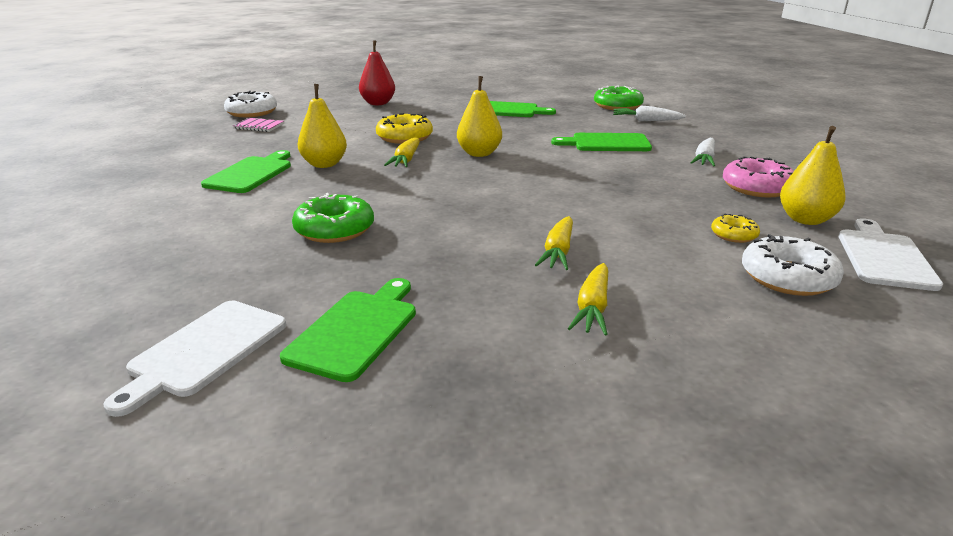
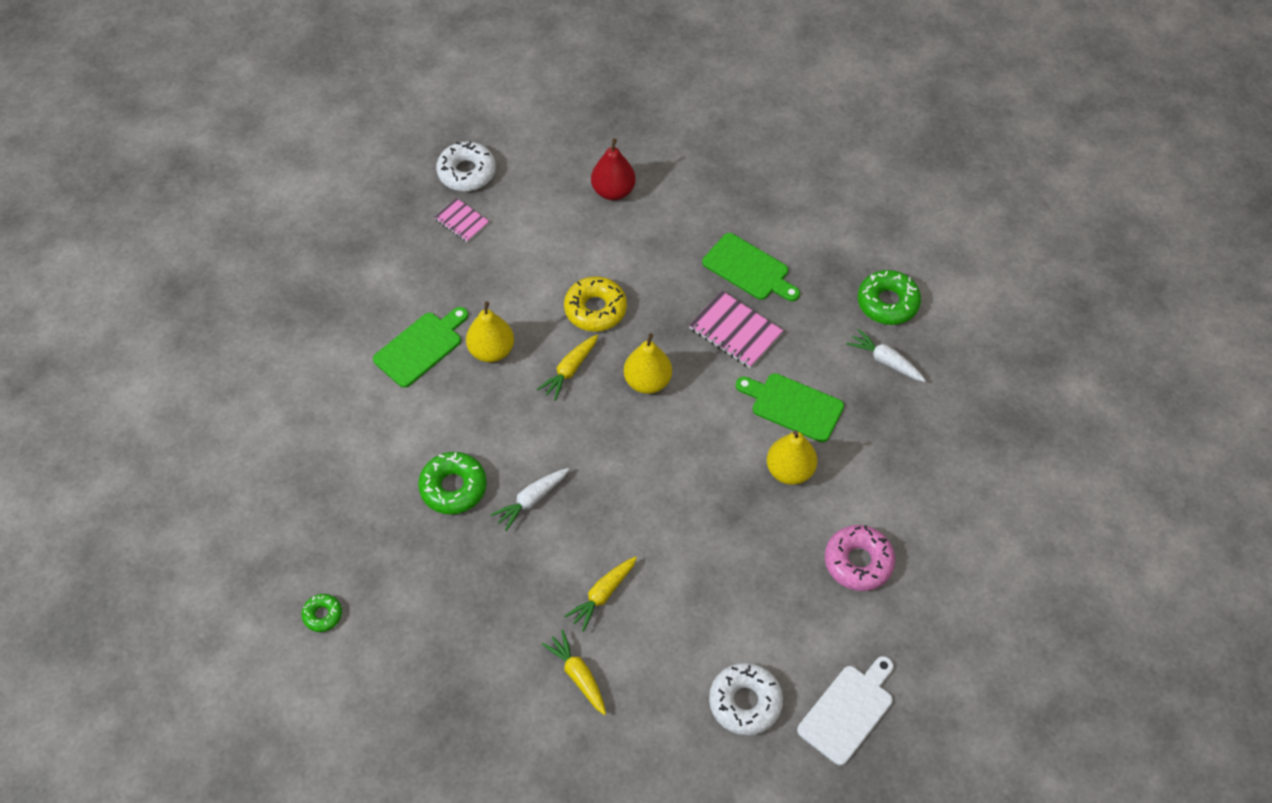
camera: 25 degrees right, 30 degrees up
(204, 351) = (322, 615): white cutting board -> green donut
(356, 330) = (417, 633): green cutting board -> none
(526, 128) = (735, 331): none -> pink notebook
(592, 308) = (578, 675): yellow carrot -> yellow carrot turned 105 degrees clockwise
(704, 159) = (861, 485): white carrot -> white carrot (531, 500)
(734, 235) = (760, 630): yellow donut -> none
(805, 219) = (844, 633): yellow pear -> yellow pear (789, 470)

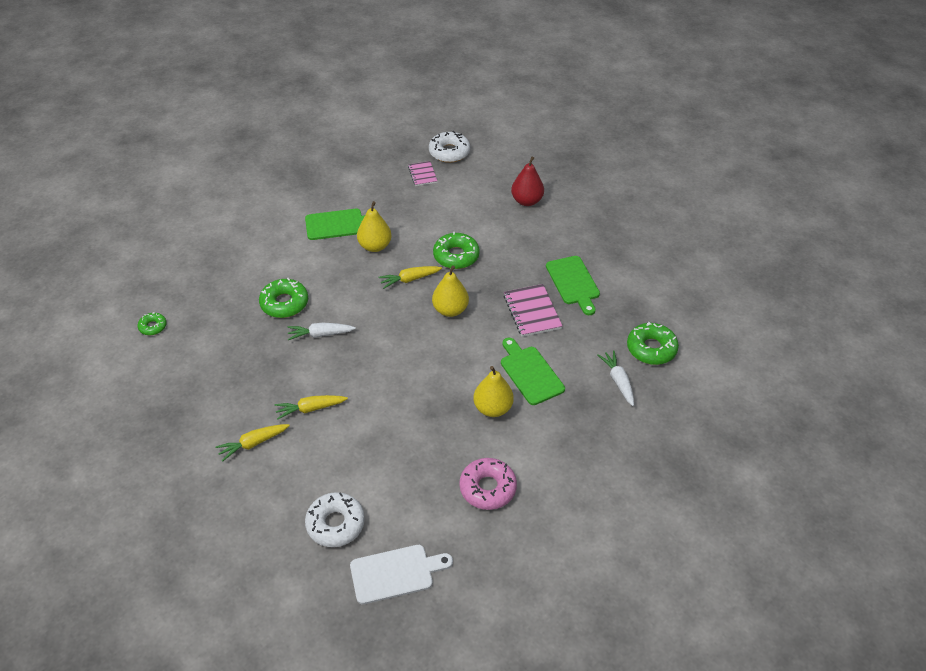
camera: 35 degrees right, 10 degrees down
(578, 675) = (253, 443): yellow carrot -> yellow carrot turned 120 degrees counterclockwise
(595, 309) = (456, 256): yellow donut -> green donut

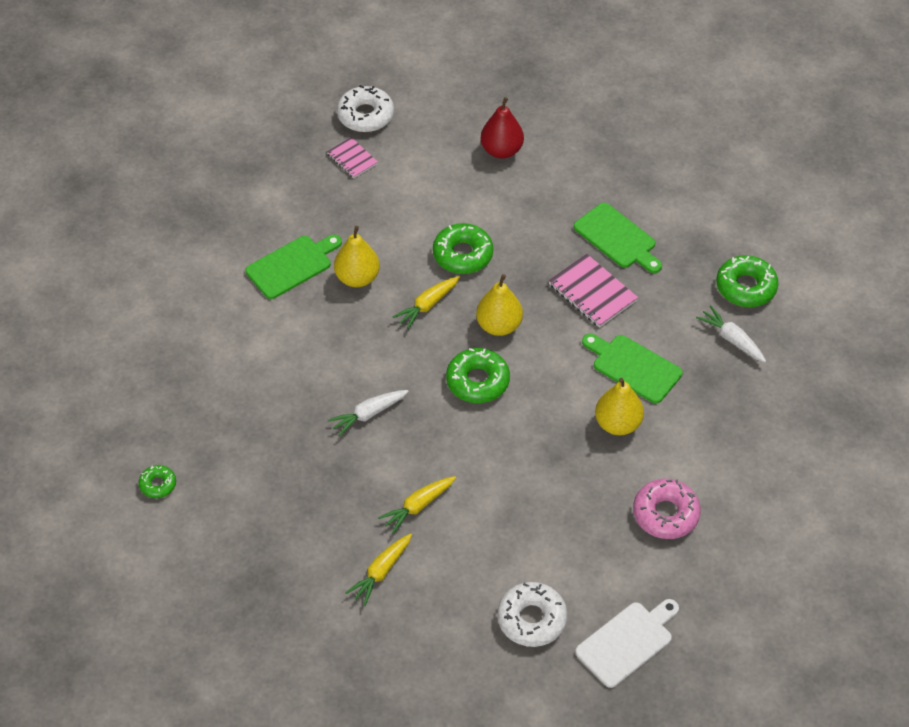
camera: 25 degrees left, 5 degrees up
(284, 303) = (298, 393): green donut -> green donut (477, 381)

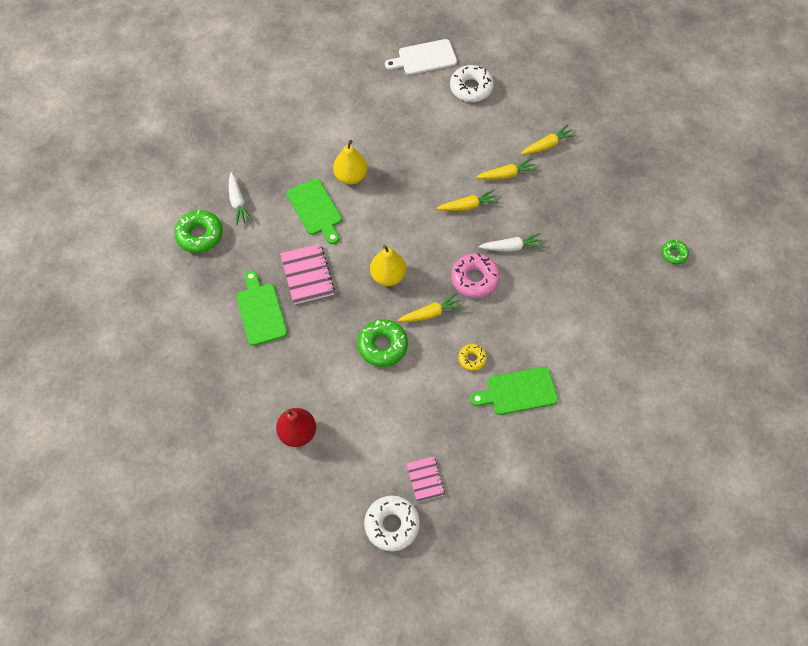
camera: 155 degrees left, 10 degrees up
(357, 278) = (472, 359): yellow pear -> yellow donut
(447, 445) = (468, 206): none -> yellow carrot
(477, 381) = (425, 241): green donut -> none
(665, 514) = (358, 113): pink donut -> pink donut (475, 279)

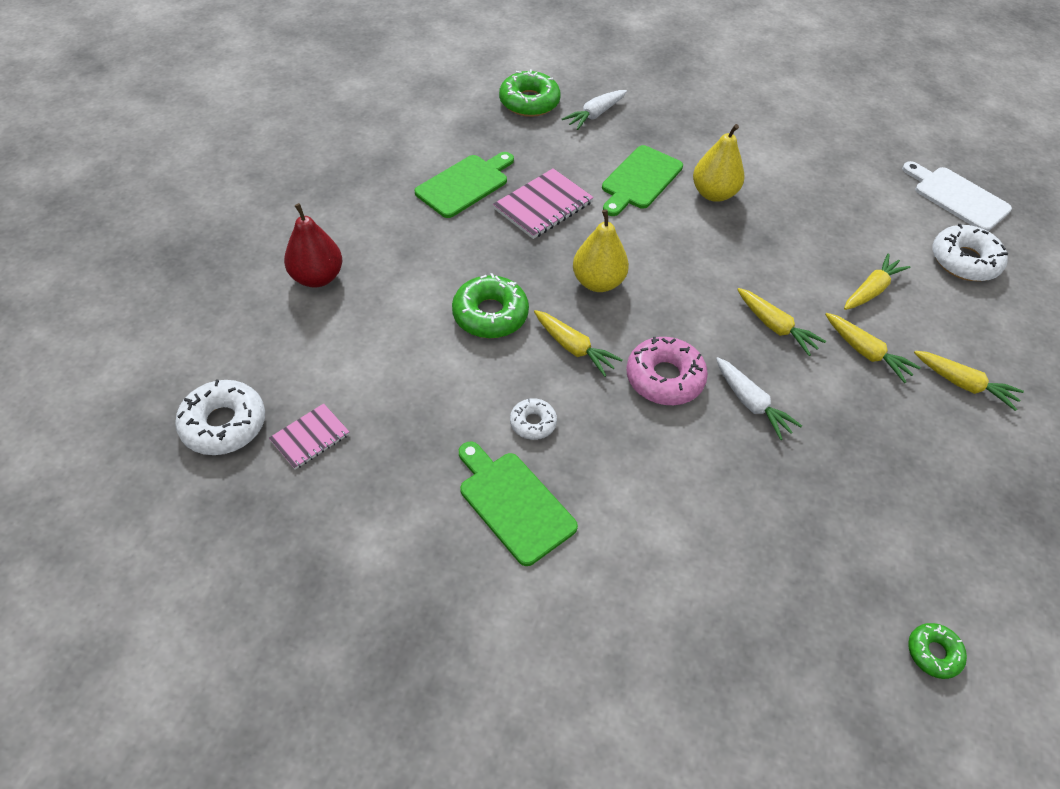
camera: 60 degrees right, 10 degrees down
(467, 144) = (871, 290): none -> yellow carrot
(472, 359) = (533, 423): yellow donut -> white donut

